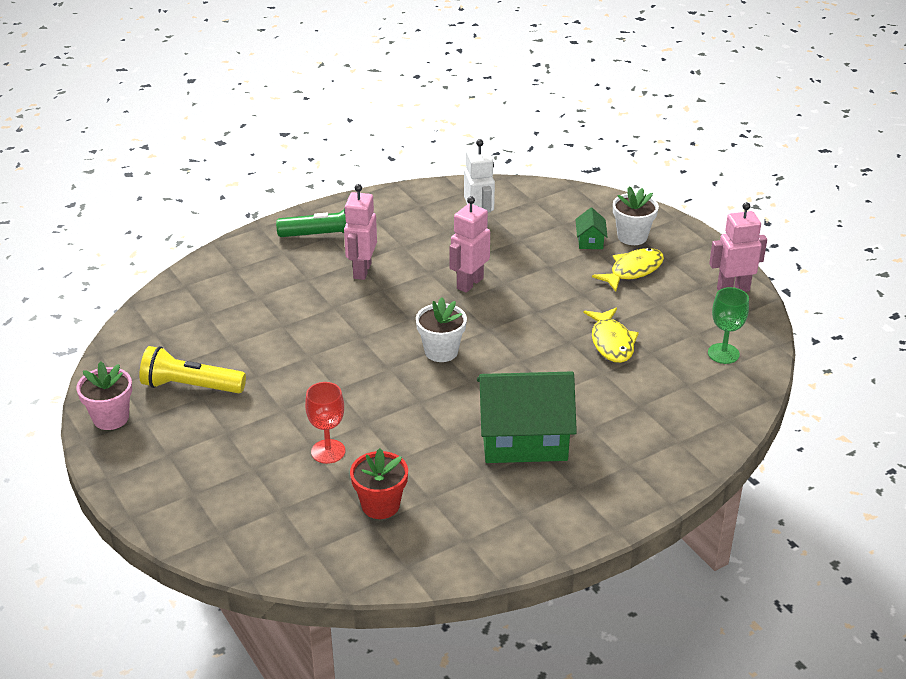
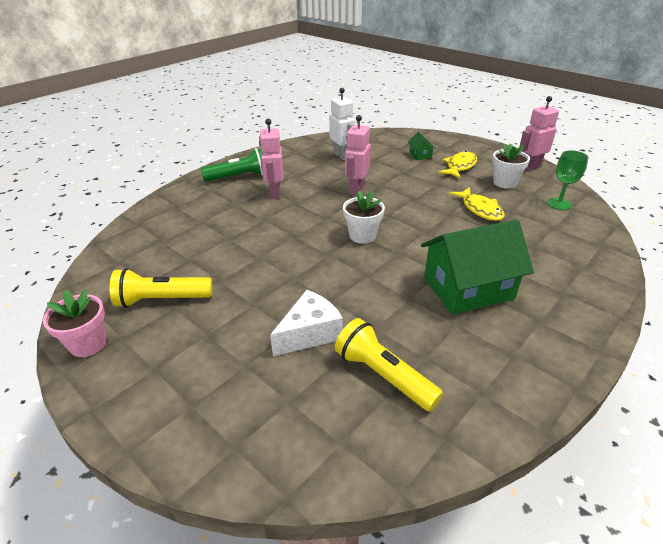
camera: 15 degrees left, 0 degrees up
(328, 451) = (310, 333): red goblet -> white cheese
(380, 505) = (383, 375): red flower pot -> yellow flashlight
(632, 236) = (444, 149): white flower pot -> white flower pot (505, 183)

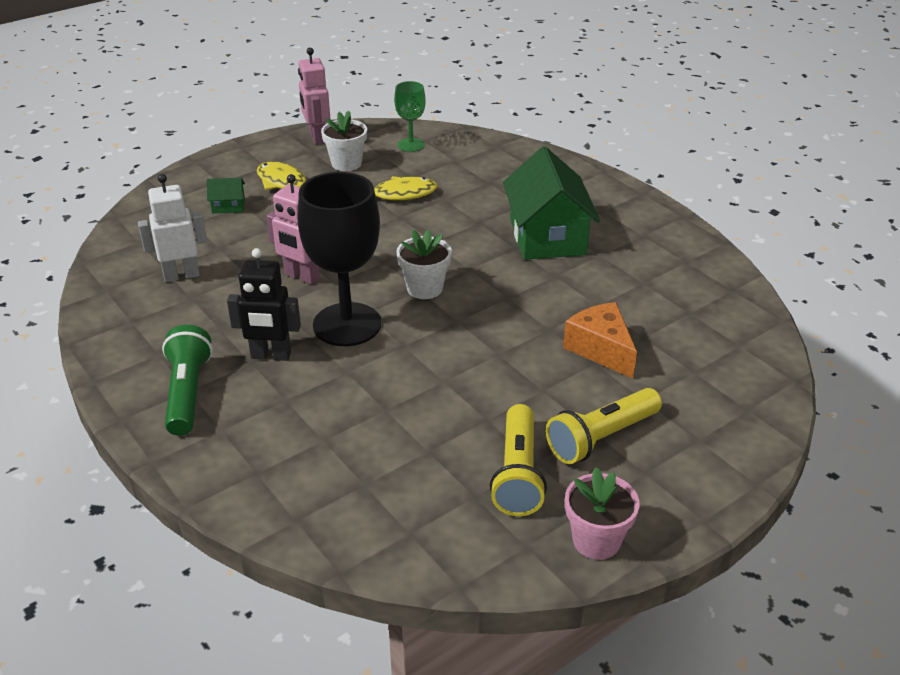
camera: 80 degrees left, 0 degrees up
(274, 193) = (271, 355): pink robot -> black robot
(310, 333) = (601, 349): white cheese -> orange cheese
(311, 212) = (347, 324): none -> black goblet
(383, 375) = (664, 310): yellow flashlight -> yellow flashlight (601, 438)

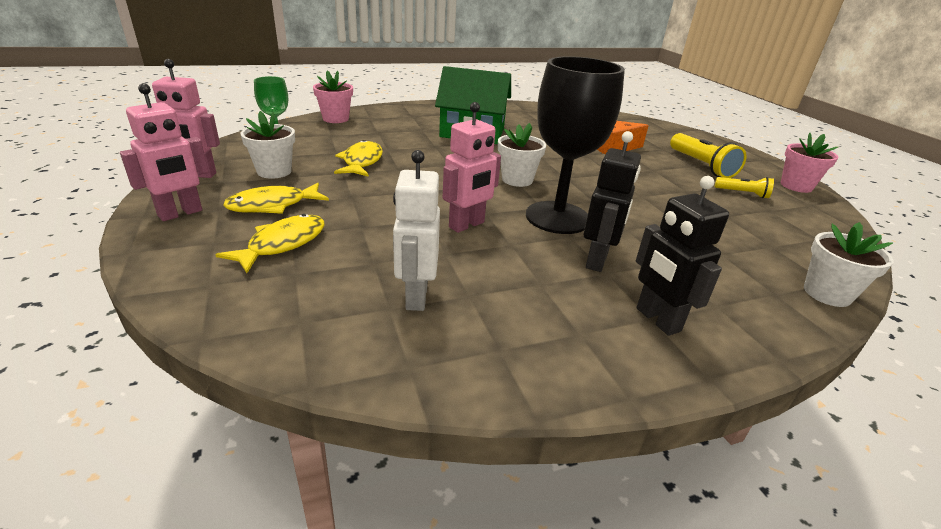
camera: 75 degrees left, 5 degrees down
(187, 393) = (657, 320): green flashlight -> black robot
(228, 206) = (282, 244): green house -> yellow fish
(251, 156) = (180, 213): none -> pink robot
(271, 513) = (827, 293): none -> white flower pot
(504, 150) = (335, 119): none -> pink flower pot
(518, 474) = (742, 193): yellow flashlight -> yellow flashlight, size x0.56

